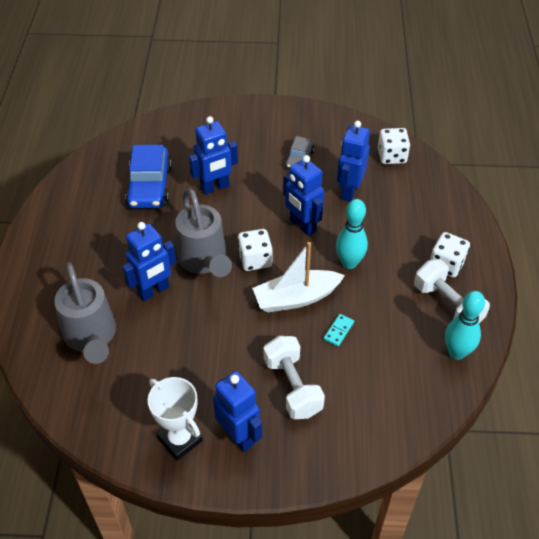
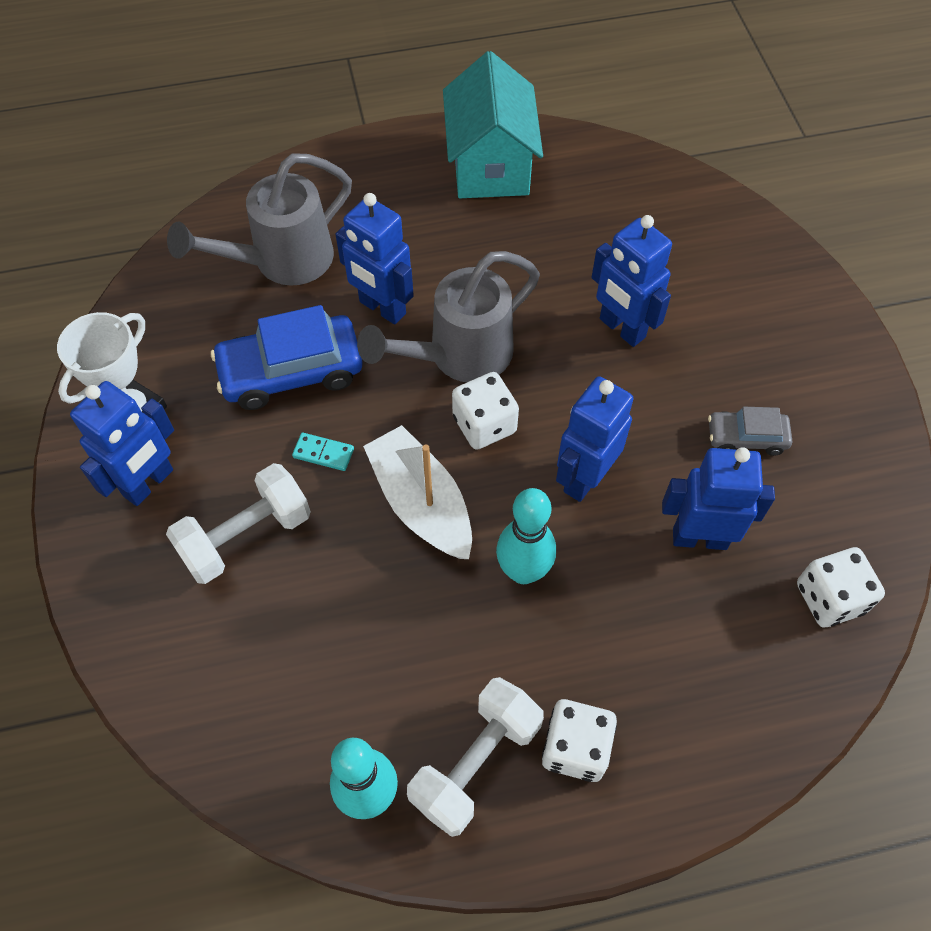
camera: 75 degrees right, 10 degrees up
(67, 216) = (490, 165): none -> turquoise house
(150, 186) = (588, 242): blue car -> blue car (291, 372)
(338, 331) = (369, 583): turquoise domino -> turquoise domino (323, 453)

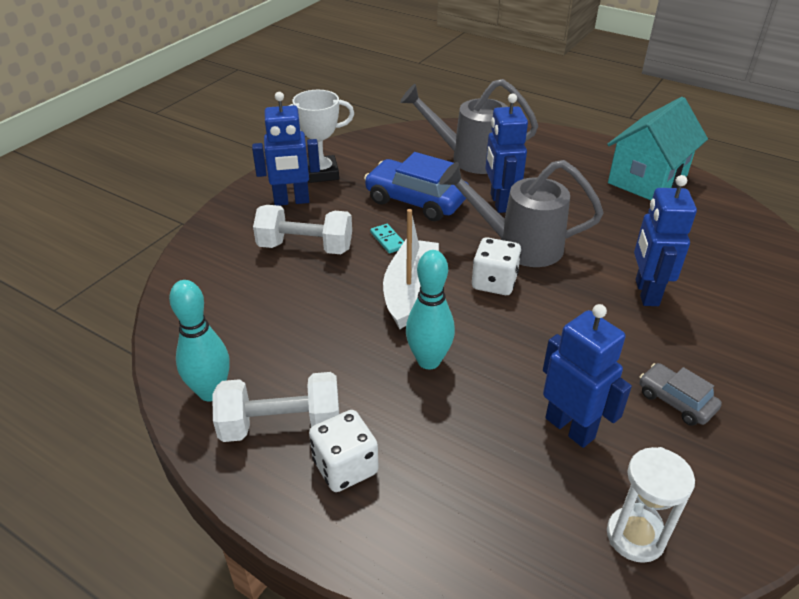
camera: 45 degrees right, 20 degrees down
(584, 478) = (526, 345): blue robot -> none
(829, 598) = (635, 536): white dice -> white hourglass

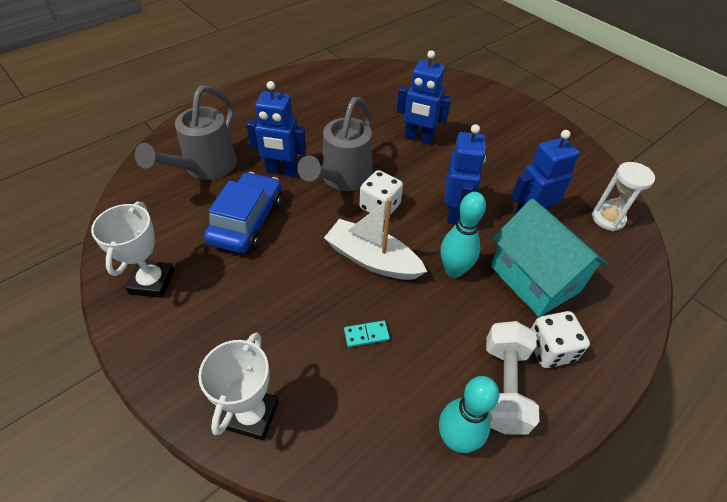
camera: 75 degrees left, 10 degrees up
(211, 258) = (252, 415): none -> white trophy
(291, 201) = (188, 319): blue robot -> blue robot (454, 212)
(305, 247) = (275, 322): white dumbbell -> none
(388, 240) = (295, 256): turquoise domino -> turquoise domino (366, 335)
(416, 200) = (247, 221): blue car -> blue car turned 150 degrees clockwise
(647, 179) = (298, 89): turquoise house -> turquoise house (534, 279)
(676, 401) = (514, 164): grey car -> none

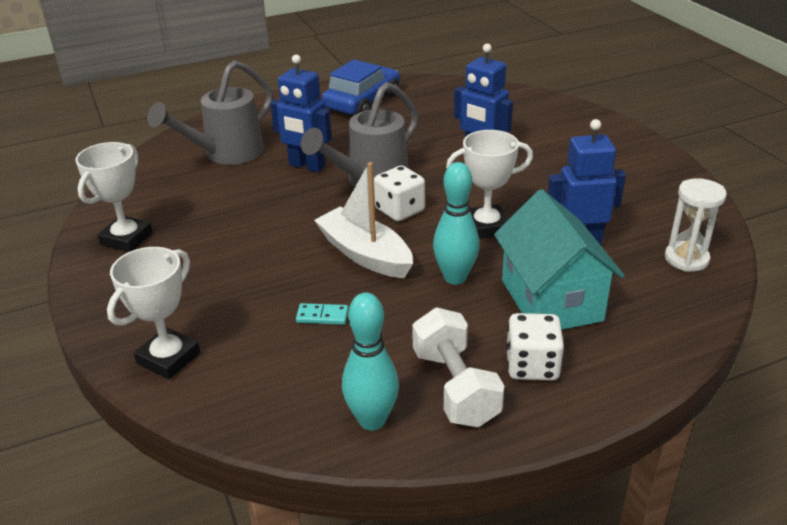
camera: 20 degrees right, 15 degrees down
(247, 221) = (246, 203): blue car -> blue car (362, 102)
(454, 212) = (486, 227): blue robot -> white trophy
(504, 386) = (455, 387): white dumbbell -> white dumbbell turned 45 degrees counterclockwise

